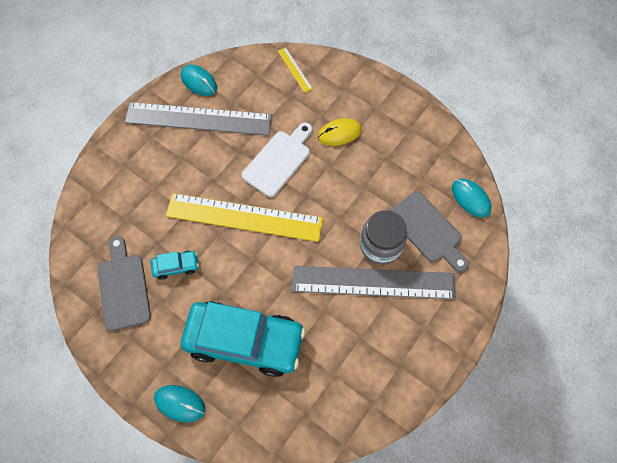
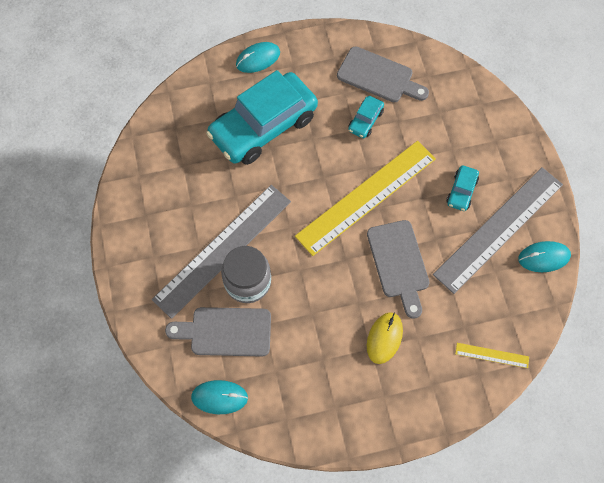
camera: 130 degrees right, 0 degrees up
(187, 159) = (461, 191): none -> turquoise car
(278, 160) = (399, 263): white cutting board -> grey cutting board

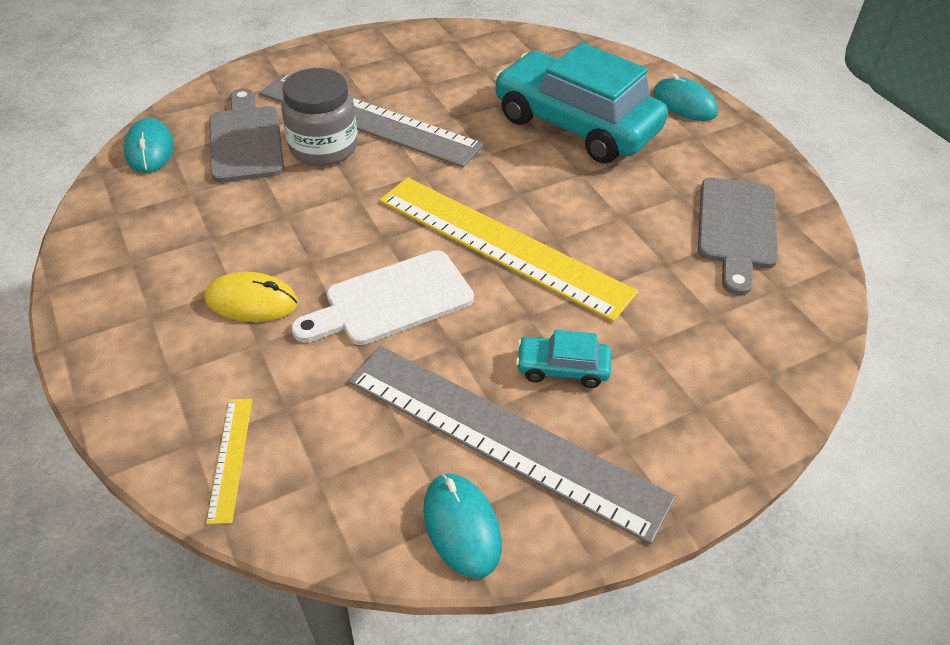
camera: 75 degrees right, 20 degrees down
(365, 121) = (643, 225): turquoise car -> none
(399, 263) = (392, 301): grey cutting board -> white cutting board

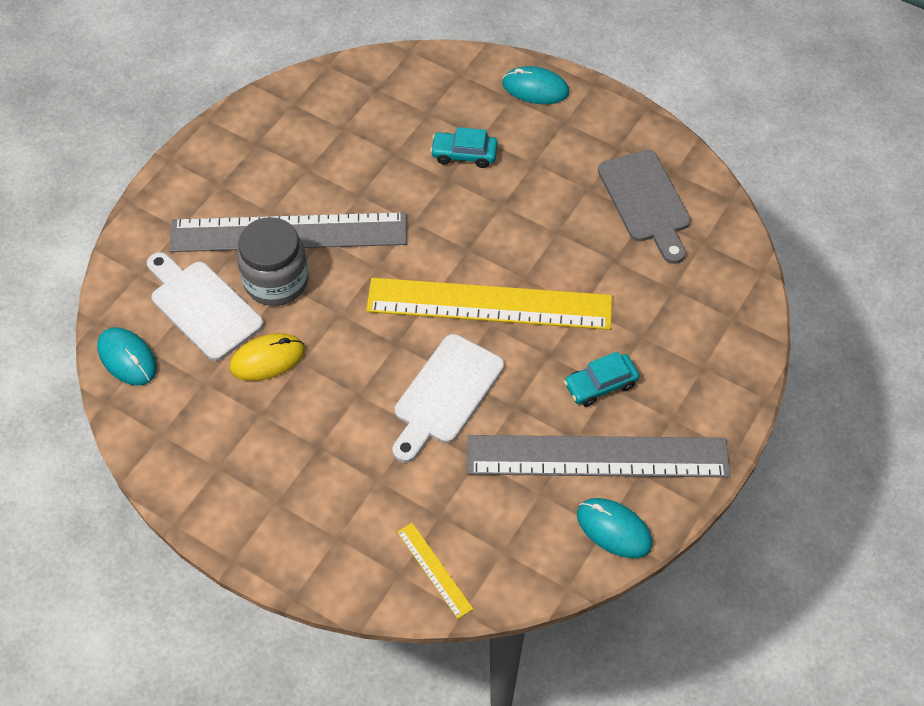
camera: 30 degrees left, 10 degrees up
(245, 140) = (202, 307): grey cutting board -> white cutting board
(251, 301) = (343, 450): yellow mouse -> yellow mouse (267, 359)
(575, 124) = (464, 154): turquoise car -> turquoise car, size x0.42

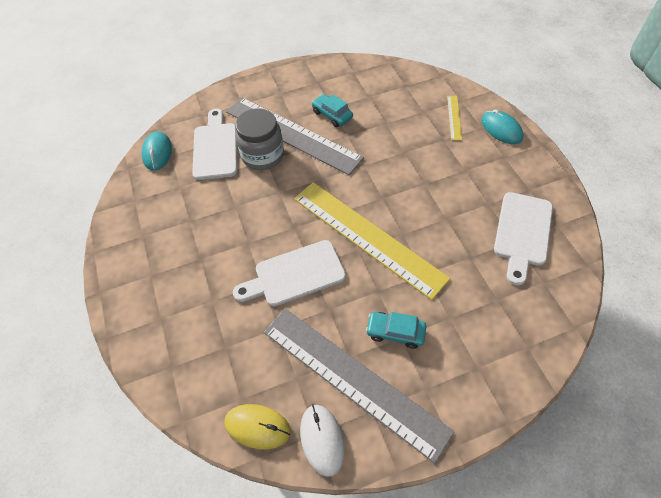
camera: 40 degrees right, 0 degrees up
(267, 359) = (220, 194): yellow mouse -> yellow mouse (257, 427)
(434, 570) = (191, 380): yellow ruler -> yellow ruler (454, 117)
(464, 154) = (426, 144): turquoise car -> turquoise car (332, 115)
(614, 529) = (322, 439): turquoise mouse -> white mouse
(646, 201) = (522, 232): grey cutting board -> white cutting board

